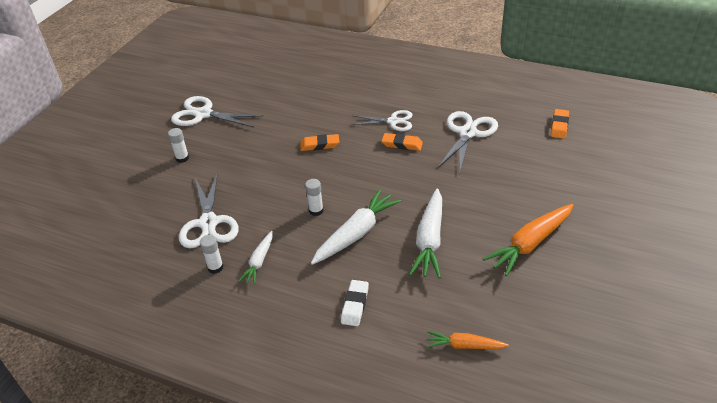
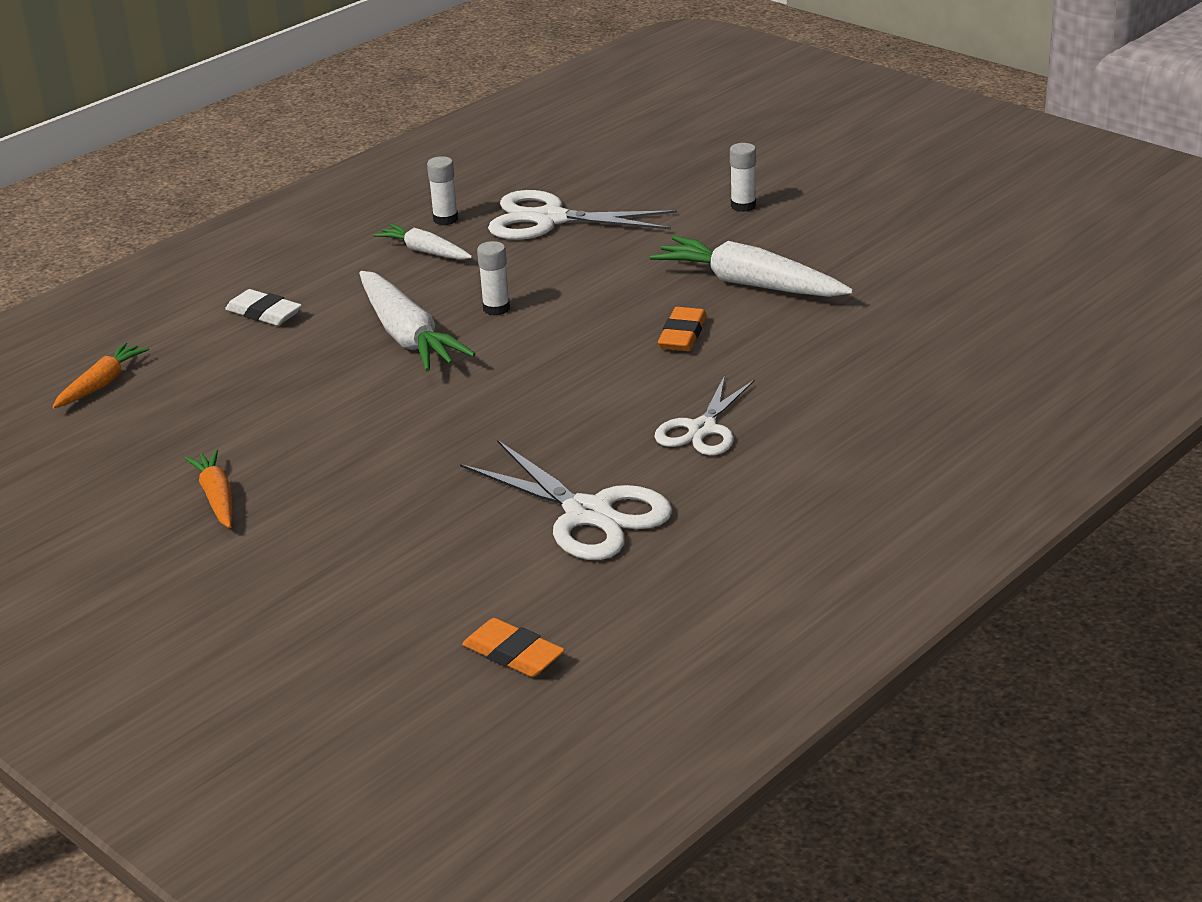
camera: 110 degrees right, 10 degrees down
(203, 114) = (876, 230): white scissors -> none
(402, 144) = (613, 424): orange eraser -> none
(429, 240) = (326, 399): white carrot -> white carrot (749, 284)
(530, 244) = (217, 497): orange carrot -> orange carrot, size x0.57

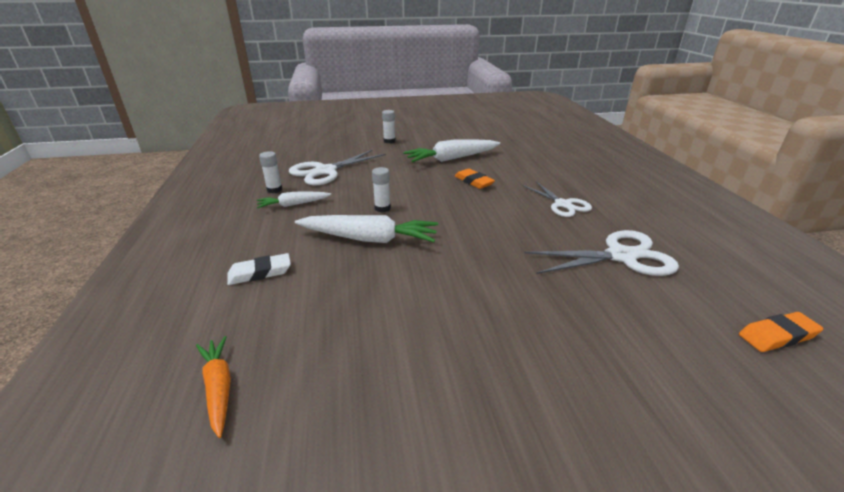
camera: 55 degrees left, 0 degrees up
(217, 497) = (473, 392): orange carrot -> none

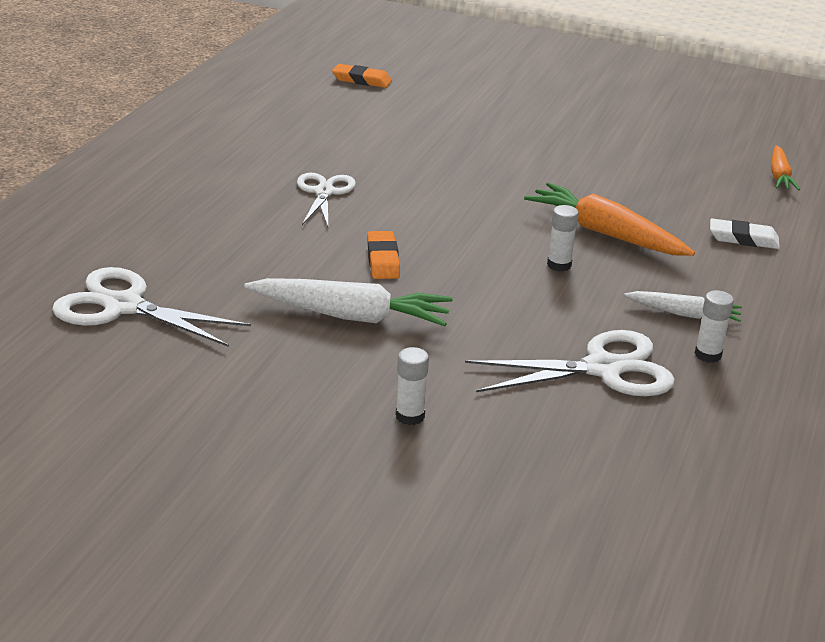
camera: 150 degrees left, 0 degrees up
(369, 239) = (606, 233): white carrot -> orange carrot
(621, 256) = (368, 139): white scissors -> white scissors (123, 306)

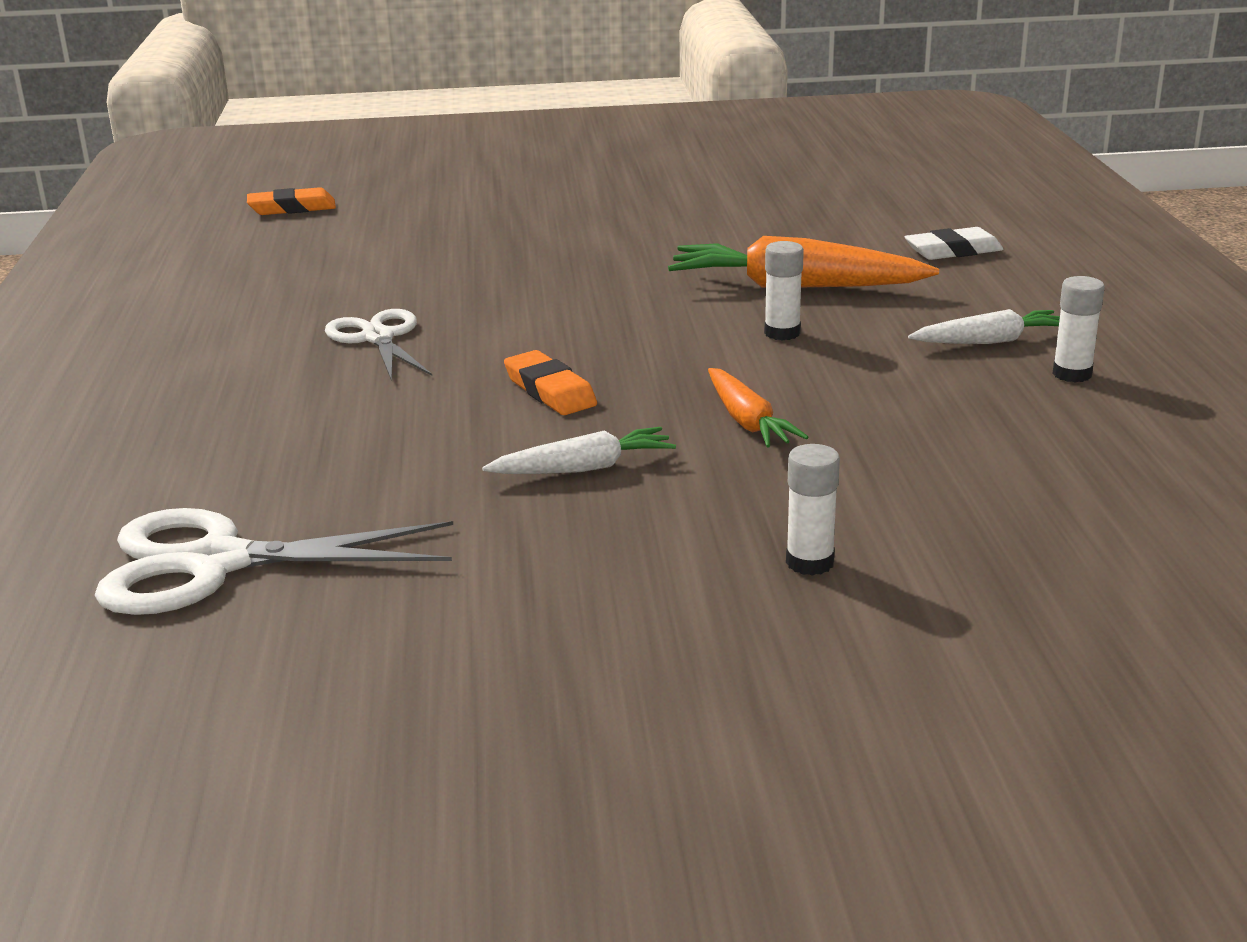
camera: 25 degrees left, 5 degrees down
(351, 316) = (584, 468): white carrot -> white carrot, size x0.57
(603, 368) = (976, 426): white scissors -> none
(779, 176) = (910, 185): orange carrot -> orange carrot (747, 421)

